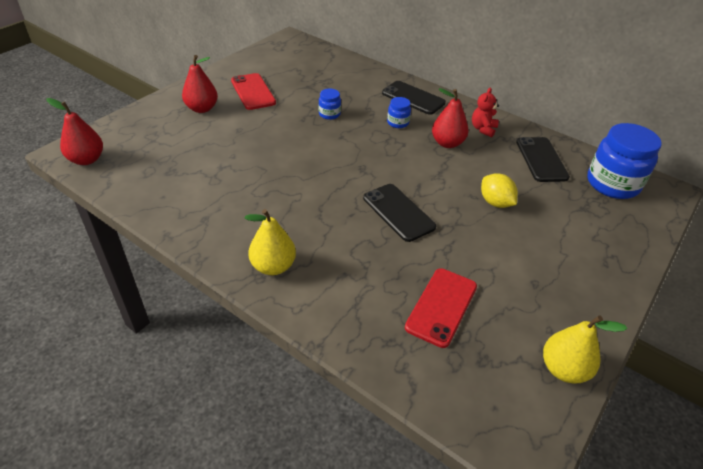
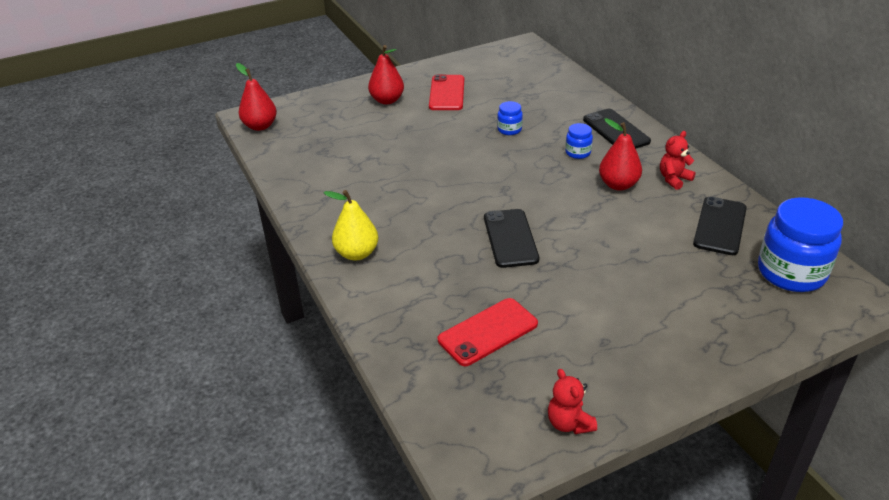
camera: 30 degrees right, 5 degrees down
(495, 202) = (625, 255): yellow lemon -> none
(563, 369) = (569, 423): yellow pear -> red teddy bear

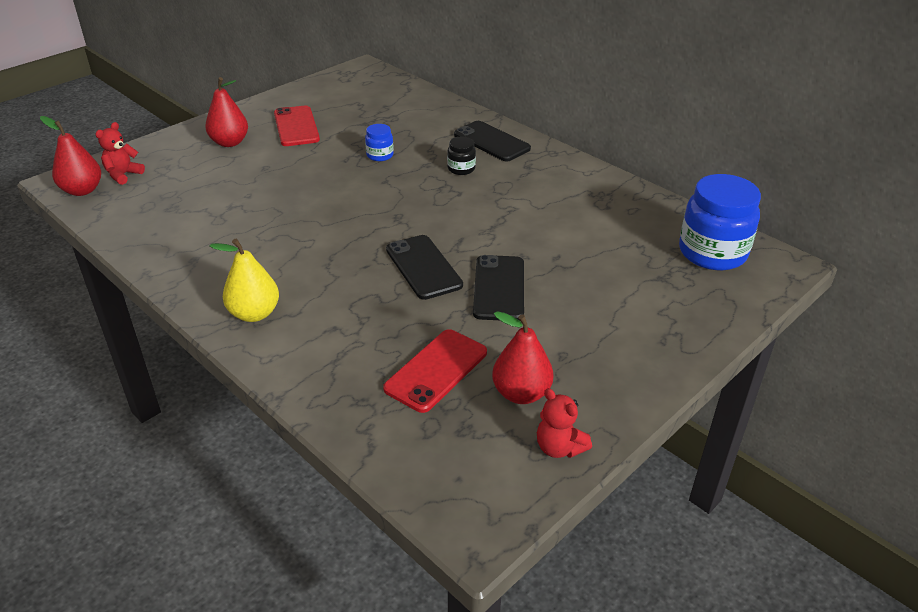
camera: 20 degrees left, 0 degrees up
(578, 152) = (461, 169): blue jar -> black jar
(618, 185) = (515, 195): red pear -> red pear (521, 393)
(674, 179) = (567, 181): red teddy bear -> red teddy bear (123, 175)
(720, 226) = (629, 220): black phone -> black phone (499, 288)

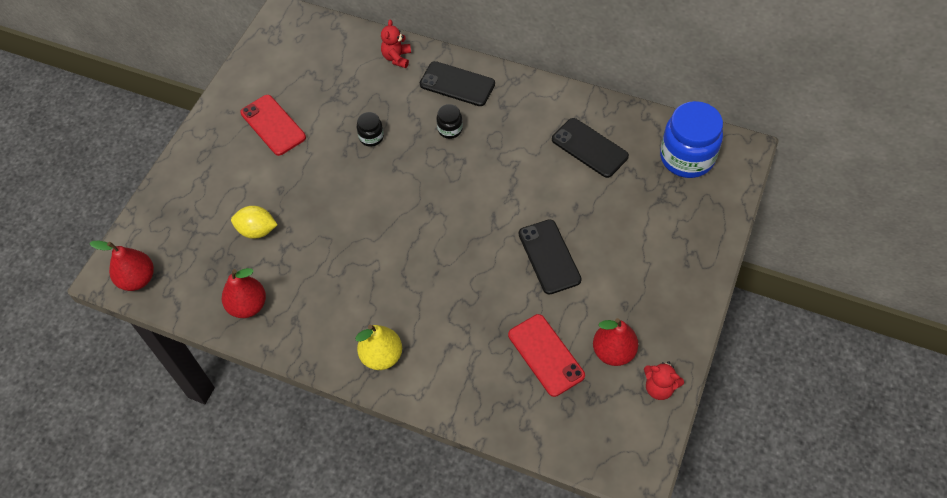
camera: 20 degrees left, 20 degrees up
(123, 175) = (159, 246): red teddy bear -> red teddy bear (397, 58)
(218, 188) = (257, 230): none -> yellow lemon
(230, 142) = (226, 169): red pear -> red pear (248, 305)
(380, 155) = (371, 137): blue jar -> black jar
(423, 267) = (481, 257): black phone -> black phone (589, 148)
(436, 370) = (545, 355): red phone -> red phone turned 45 degrees counterclockwise

